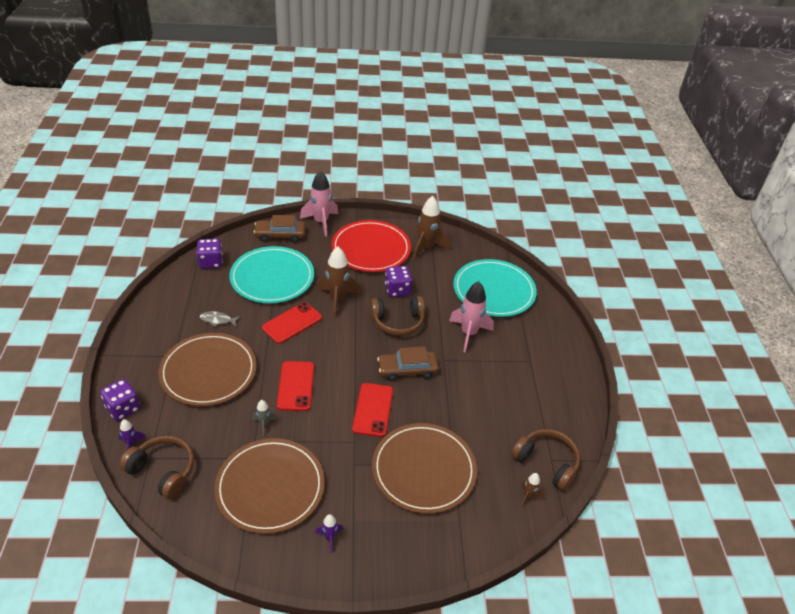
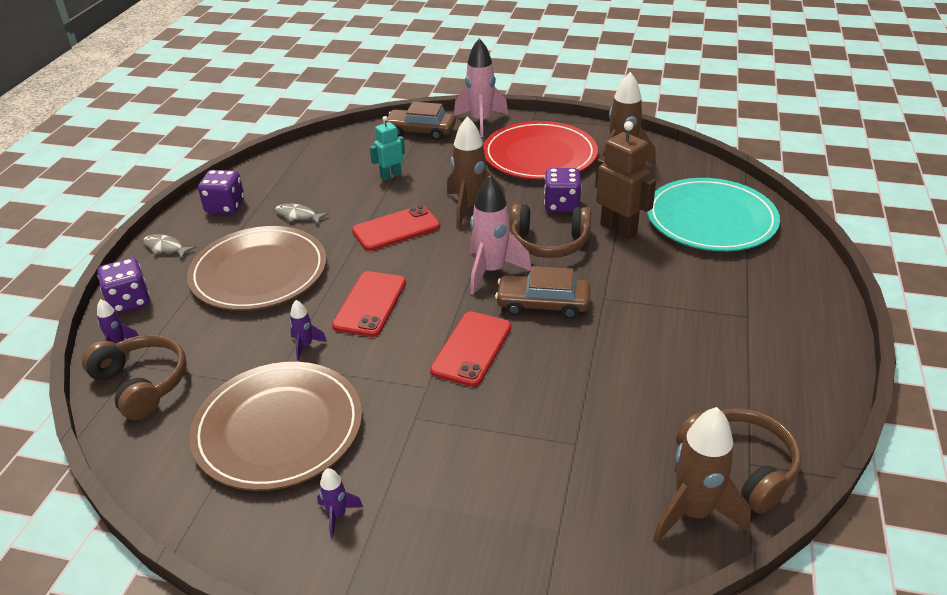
camera: 20 degrees right, 5 degrees down
(129, 360) = (165, 248): none -> grey fish
(211, 262) = (318, 153): purple dice -> purple dice (225, 206)
(264, 424) = (305, 346): grey rocket -> purple rocket
(272, 277) = (390, 176): turquoise plate -> turquoise robot
(423, 470) = (523, 443): brown plate -> none
(439, 305) = (618, 229): none -> brown robot
(469, 334) = (655, 269): pink rocket -> pink rocket (491, 271)
(528, 496) = (693, 513): brown rocket -> brown rocket, size x2.05

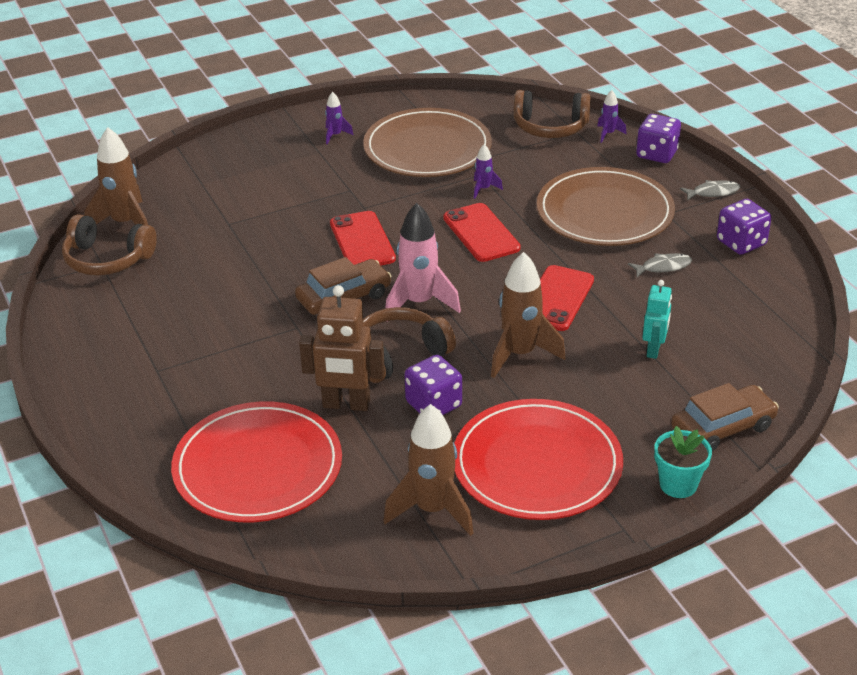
camera: 140 degrees right, 0 degrees up
(481, 121) = (678, 484): pink rocket -> turquoise flower pot
(711, 219) = (258, 467): turquoise plate -> red plate

